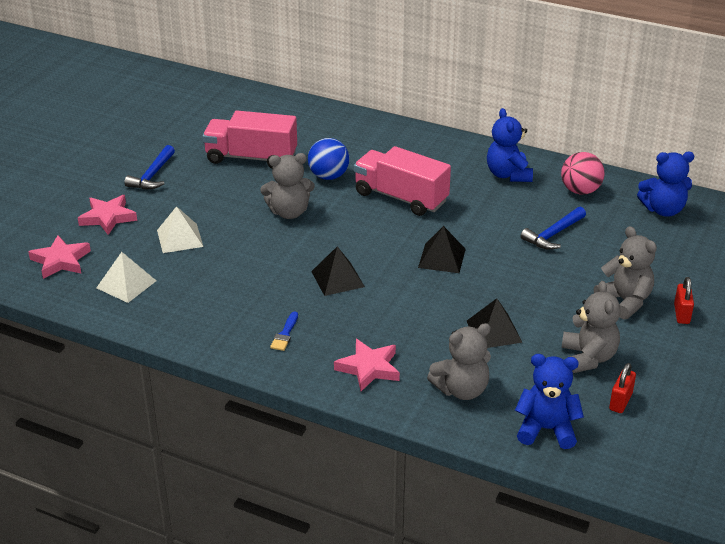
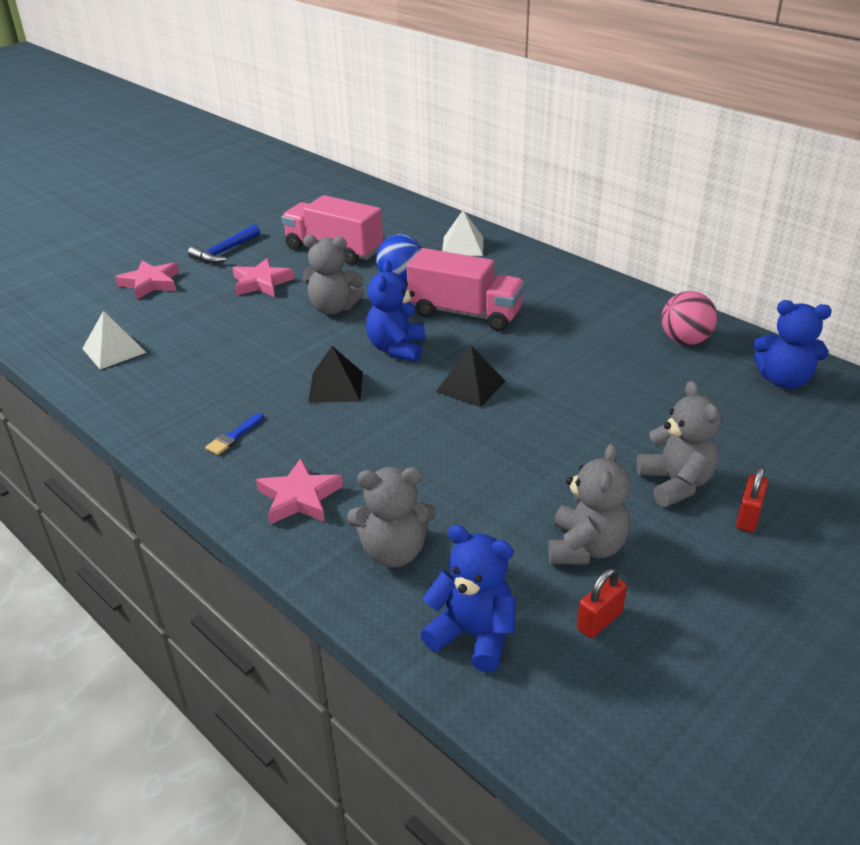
camera: 20 degrees right, 0 degrees up
(60, 261) = (72, 316): pink star -> pink star (261, 282)
(180, 238) = (203, 314): white pyramid -> white pyramid (463, 246)
(401, 197) = (465, 313): pink truck -> pink truck turned 150 degrees clockwise
(494, 331) = (481, 485): black pyramid -> none
(508, 175) = (605, 309): blue teddy bear -> blue teddy bear (396, 349)
(553, 234) = (623, 384): blue hammer -> none

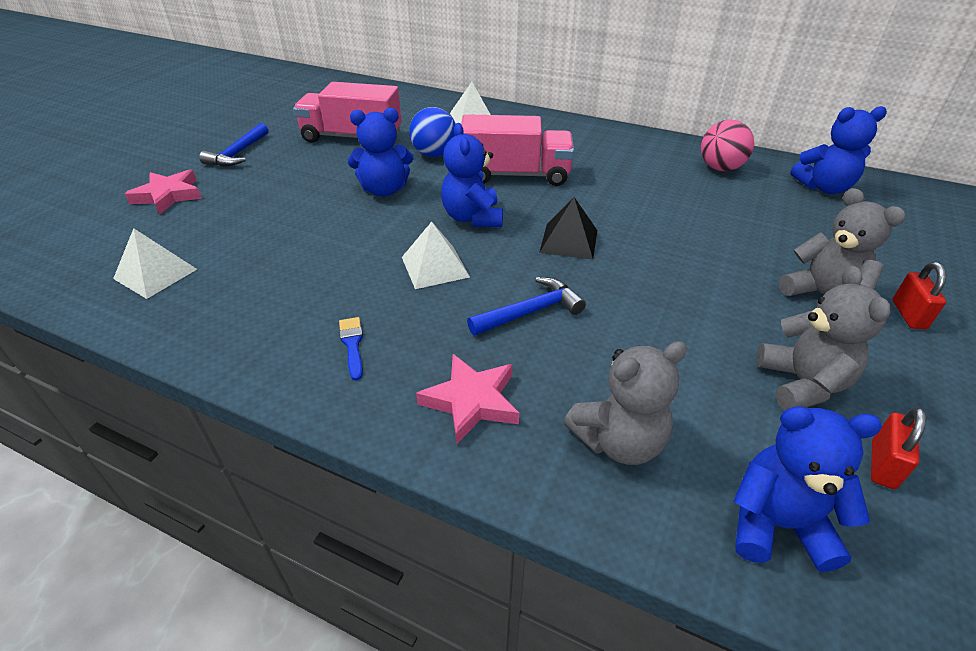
camera: 20 degrees left, 5 degrees up
(233, 436) = (352, 345): blue brush -> blue brush turned 150 degrees clockwise
(261, 282) = (294, 177): pink star -> none
(333, 308) = (384, 190): grey teddy bear -> blue teddy bear
(335, 387) = (435, 267): black pyramid -> white pyramid
(392, 440) = (530, 312): none -> blue hammer

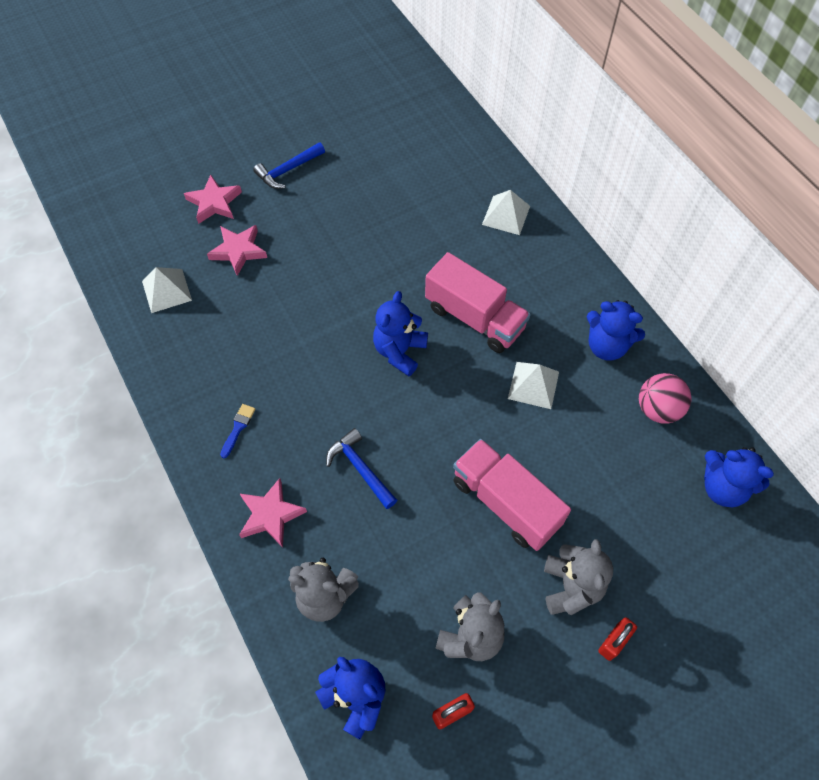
camera: 35 degrees right, 20 degrees up
(227, 216) = (238, 251): none -> pink star
(352, 137) = (385, 192): pink truck -> pink truck (505, 503)
(384, 190) = (361, 280): blue teddy bear -> blue teddy bear (607, 346)
(434, 154) = (433, 253): blue ball -> none
(435, 267) = (334, 388): white pyramid -> white pyramid (533, 385)
(530, 312) = (360, 469): blue hammer -> blue hammer turned 135 degrees counterclockwise
(568, 241) = (446, 419): black pyramid -> none

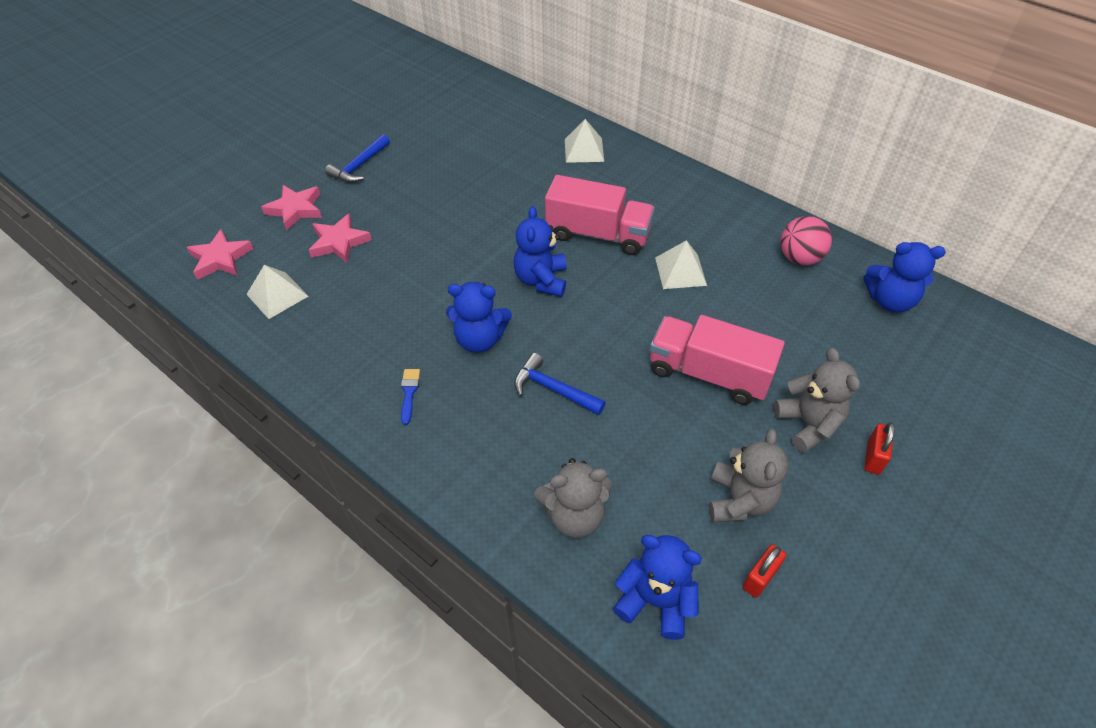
camera: 20 degrees left, 10 degrees down
(270, 515) = (481, 460): pink star -> pink star (220, 259)
(607, 346) = (728, 223): blue teddy bear -> blue teddy bear (480, 339)

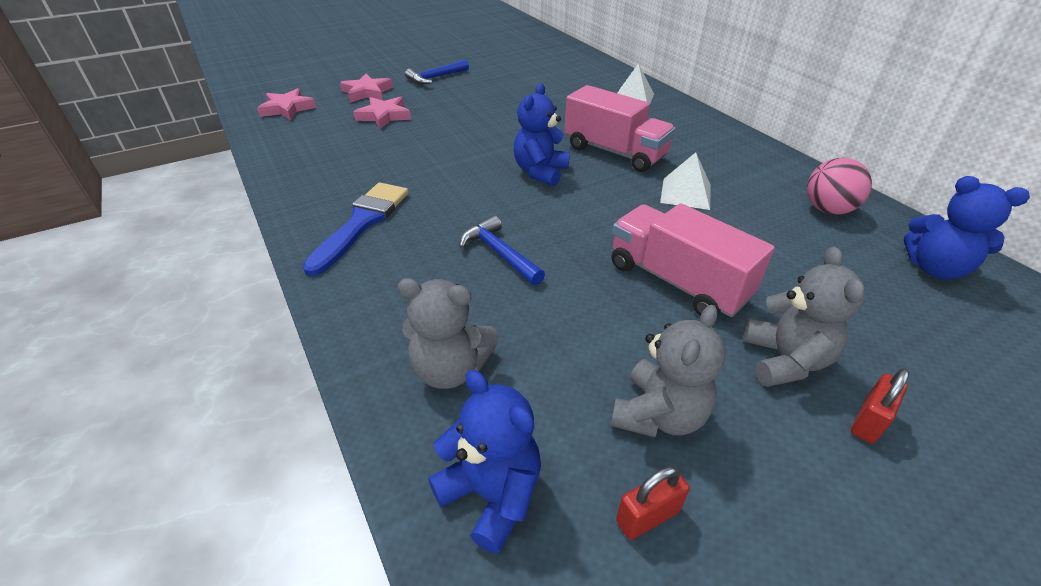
camera: 20 degrees right, 10 degrees down
(277, 295) = (309, 137): white pyramid -> none
(409, 393) = (362, 223): blue brush -> blue brush, size x2.22
(480, 339) = (454, 200): blue teddy bear -> none

